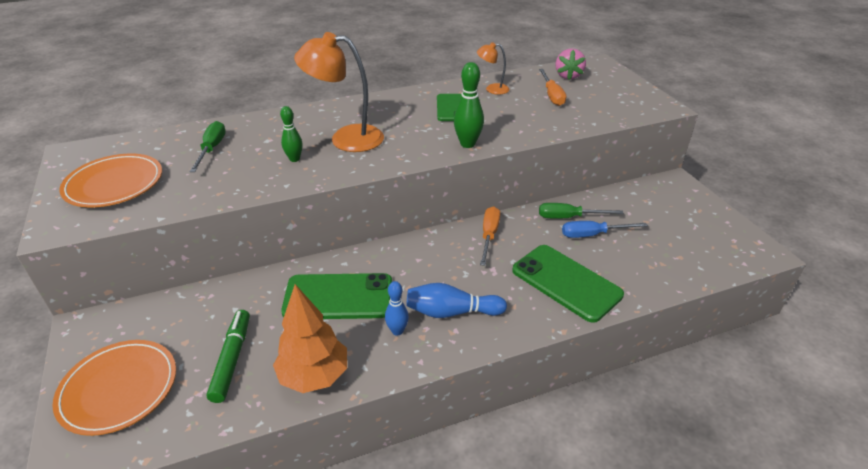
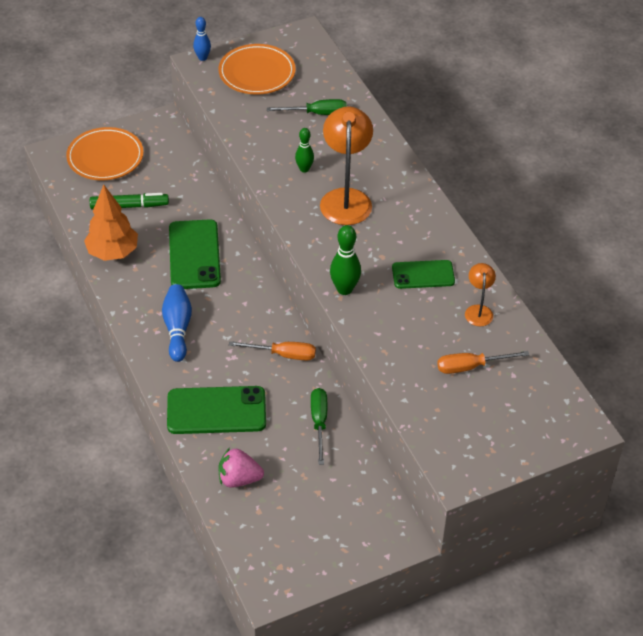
camera: 85 degrees right, 10 degrees up
(397, 331) = (156, 295): blue bowling pin -> blue bowling pin (202, 58)
(566, 282) = (216, 411): green phone -> green phone turned 45 degrees clockwise
(568, 76) = (532, 388): pink strawberry -> pink strawberry (239, 479)
(592, 234) = (290, 440): blue screwdriver -> none

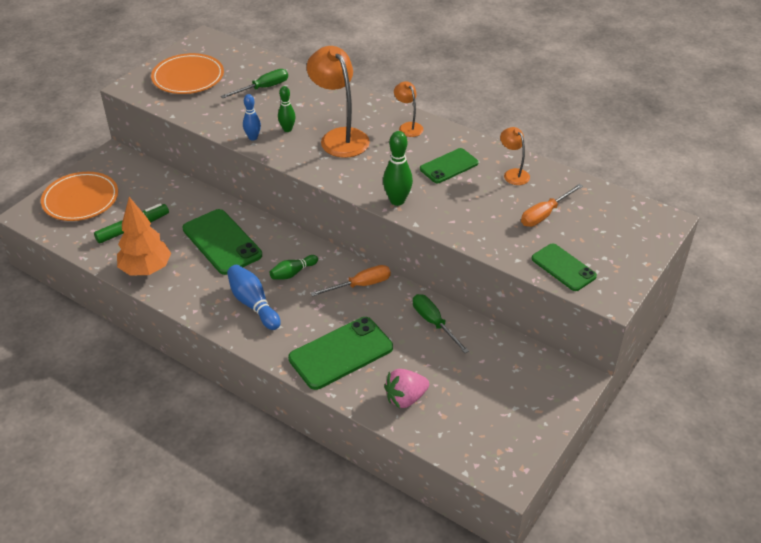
camera: 30 degrees left, 5 degrees down
(202, 58) = (131, 82): blue bowling pin -> blue bowling pin (253, 137)
(233, 314) = (293, 273): none -> green bowling pin
(420, 215) = (408, 127): none -> orange lamp
(440, 427) = (563, 267): none -> green phone

